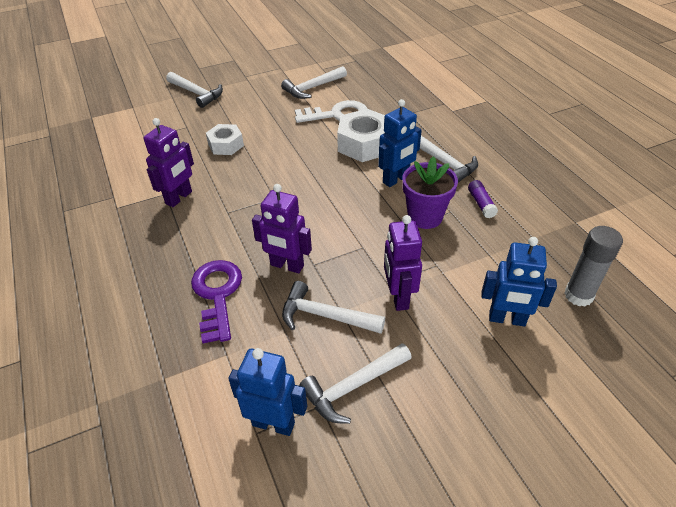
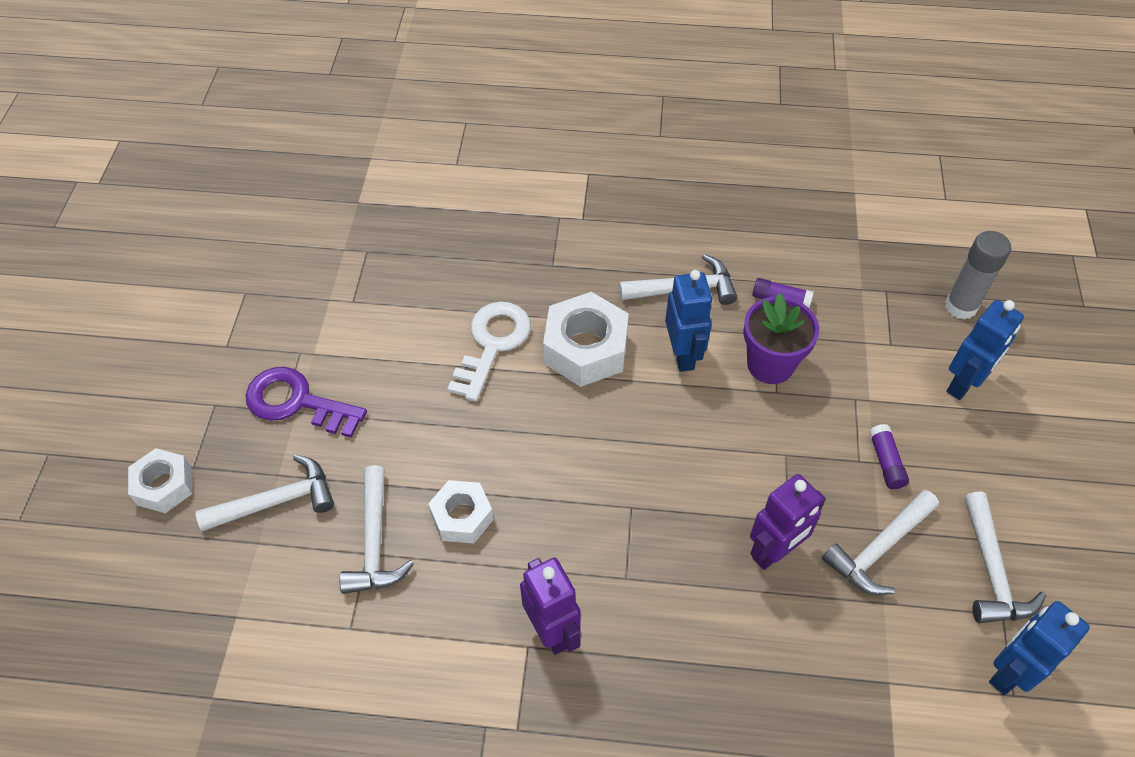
camera: 60 degrees left, 10 degrees up
(184, 66) = (164, 486): none -> white nut
(217, 295) = (784, 654): purple key -> purple key (297, 402)
(312, 88) = (397, 339): white hammer -> white hammer (374, 542)
(398, 297) = (886, 462): purple robot -> purple glue stick

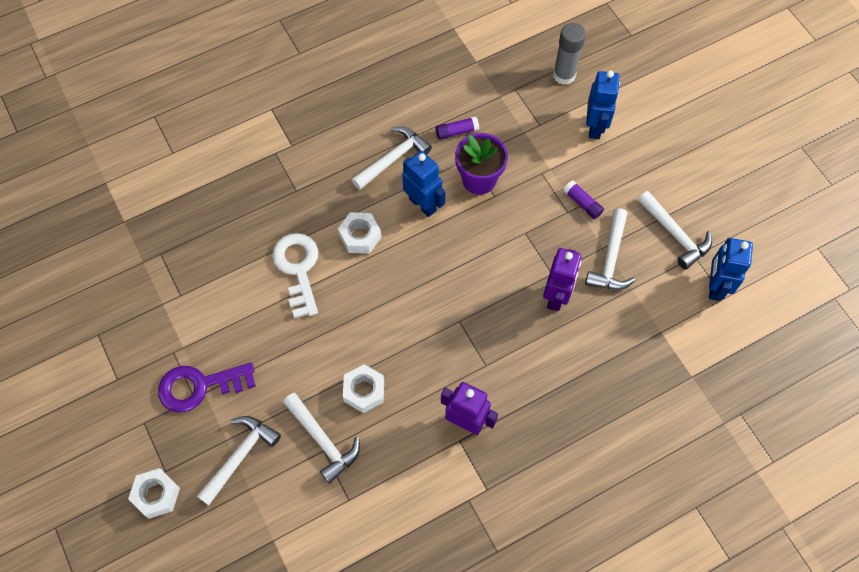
camera: 35 degrees left, 10 degrees up
(585, 349) = (360, 236): white nut -> white nut, size x0.63

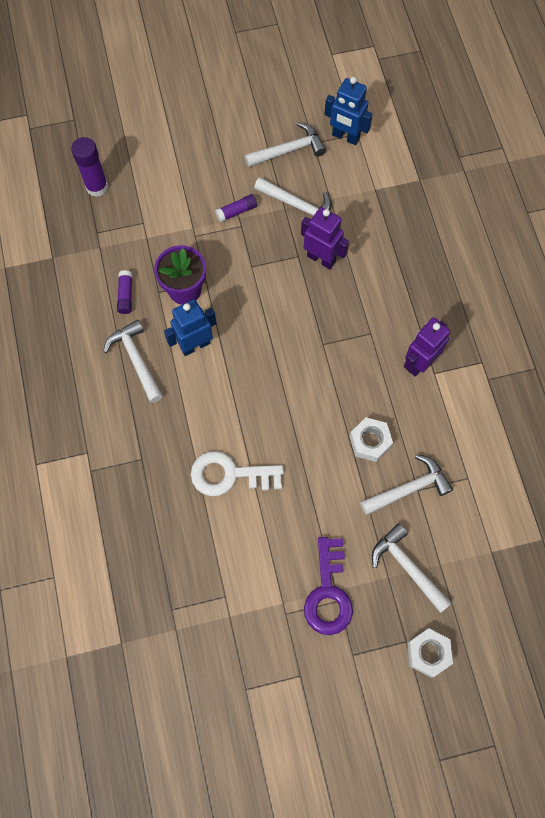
camera: 75 degrees left, 5 degrees up
(360, 236) = (211, 409): white nut -> none
(564, 75) = (97, 187): grey glue stick -> purple glue stick
(595, 127) = (162, 178): blue robot -> none

